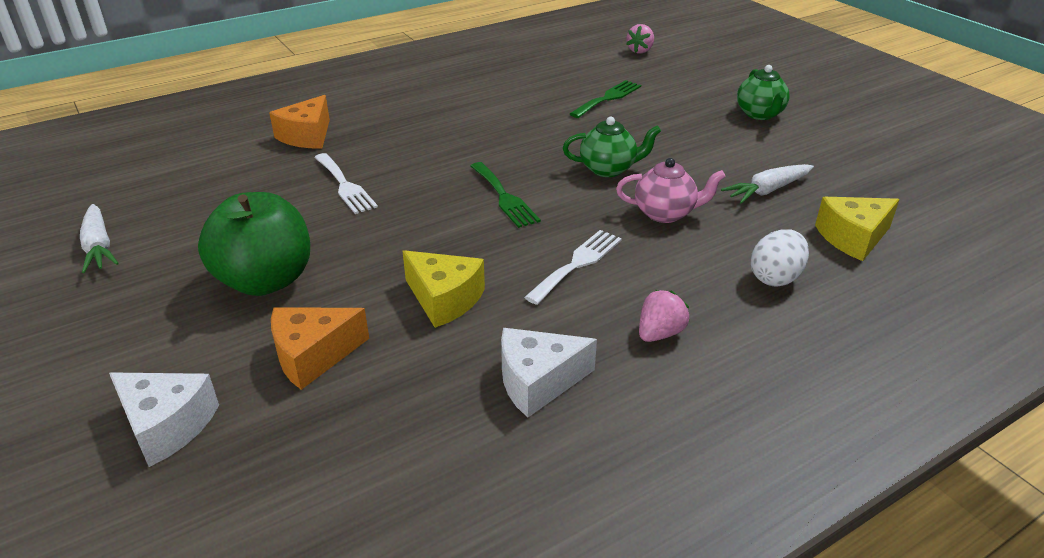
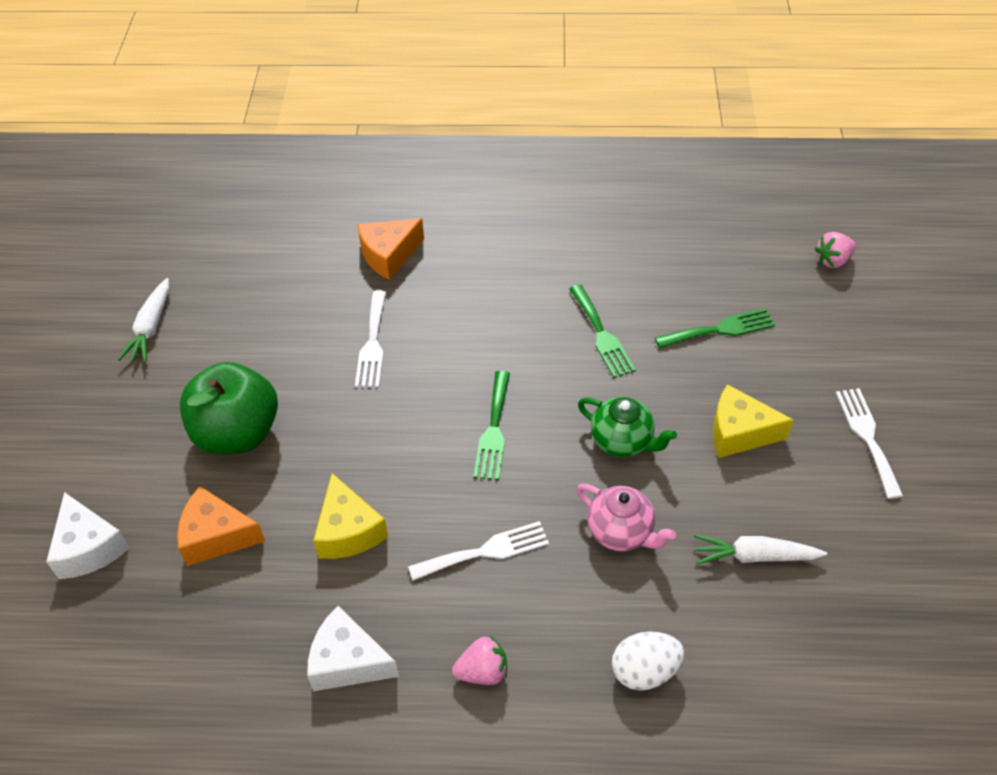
camera: 35 degrees right, 15 degrees up
(529, 125) = (601, 335): none -> green fork
(760, 114) = (867, 437): green teapot -> white fork
(853, 238) = (775, 668): yellow cheese -> yellow cheese (739, 432)

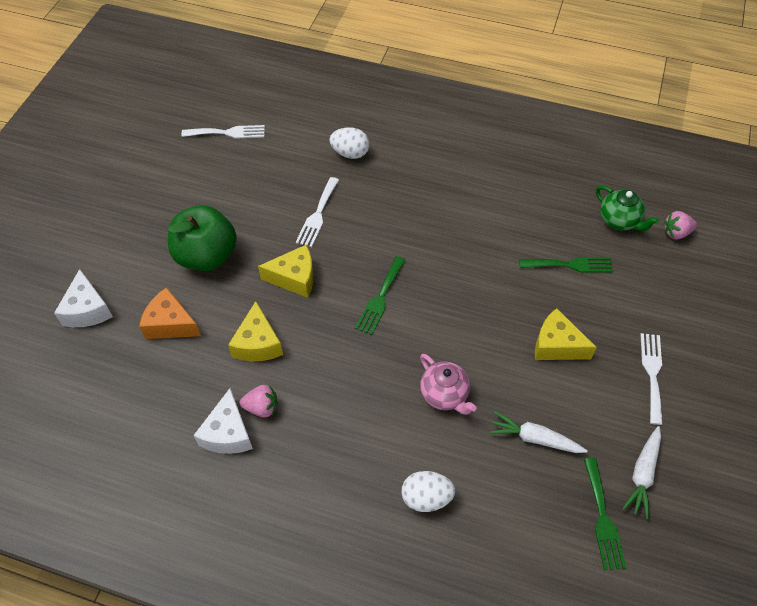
camera: 15 degrees right, 5 degrees up
(151, 327) = (173, 167): white carrot -> white carrot (642, 474)
(348, 661) = (228, 433): white cheese -> white cheese turned 120 degrees counterclockwise
(369, 432) = (294, 278): none -> yellow cheese
(389, 255) = (350, 153): orange cheese -> white egg
(482, 671) = (315, 466): pink strawberry -> pink strawberry (262, 407)
(485, 551) = (345, 383): white fork -> white fork (228, 133)
(601, 335) = (481, 248): green fork -> green fork (603, 518)
(622, 441) = (469, 329): green teapot -> green teapot (619, 221)

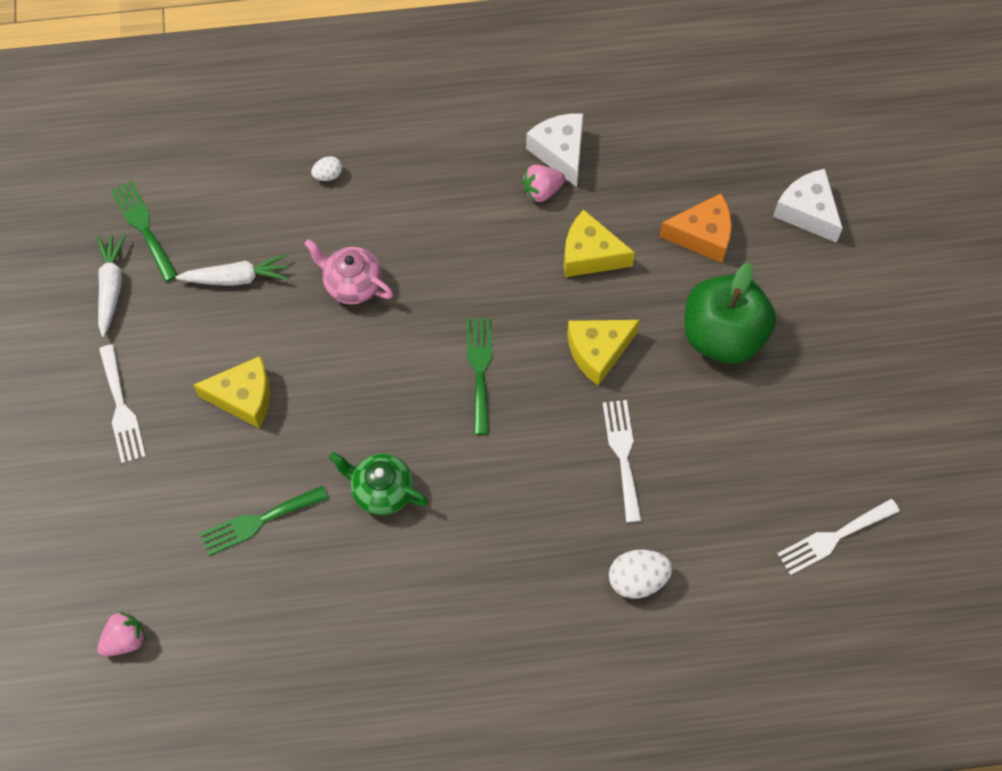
camera: 155 degrees right, 10 degrees up
(258, 343) = (590, 255): yellow cheese -> yellow cheese turned 45 degrees counterclockwise
(426, 498) = (328, 175): white egg -> white egg, size x0.56
(619, 221) = (209, 626): green teapot -> green teapot (381, 491)

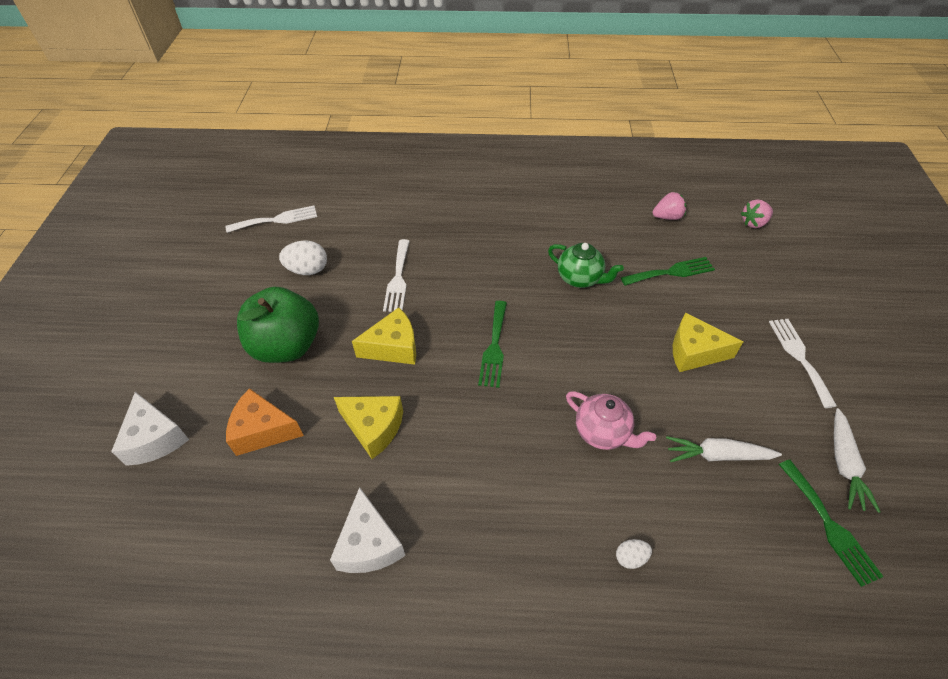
camera: 170 degrees left, 15 degrees down
(542, 190) = (401, 501): pink strawberry -> pink strawberry (667, 217)
(637, 579) = (412, 214): white egg -> white egg (307, 270)

